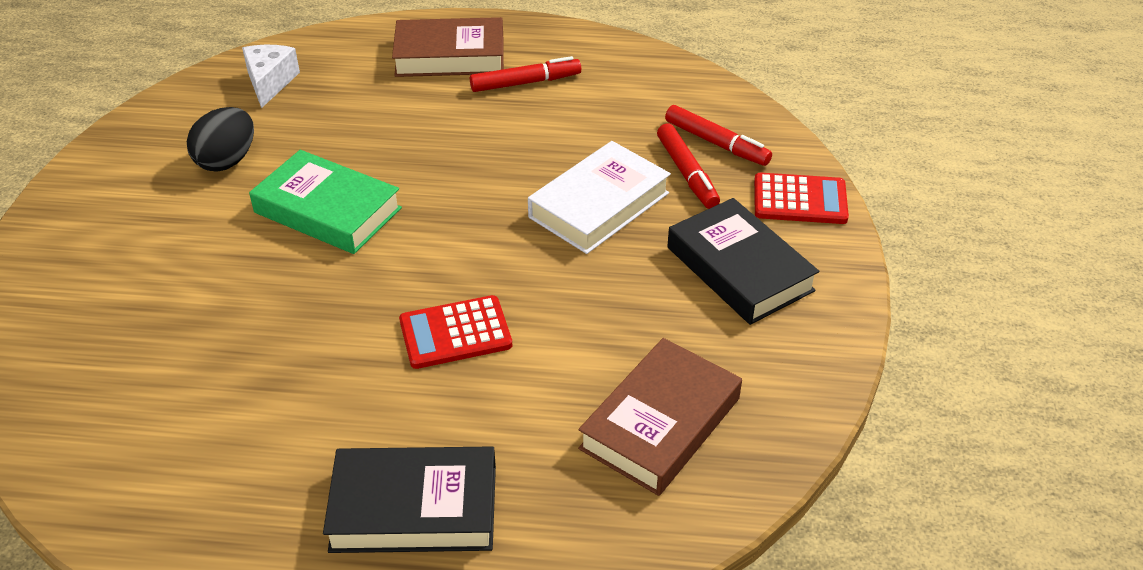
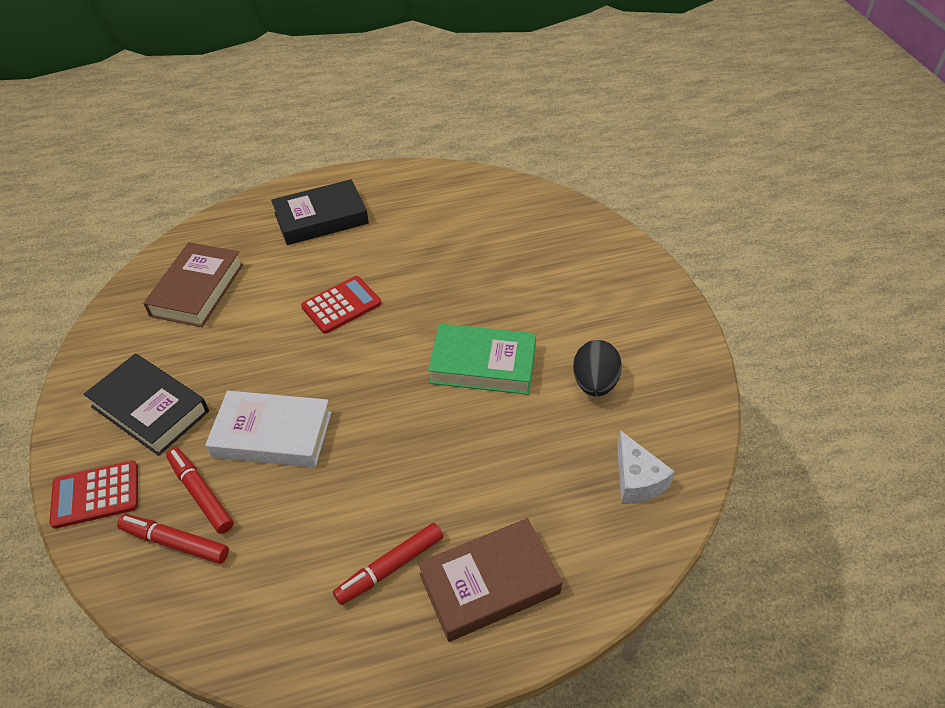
camera: 160 degrees right, 5 degrees up
(599, 205) = (272, 434): white book -> white book turned 75 degrees clockwise

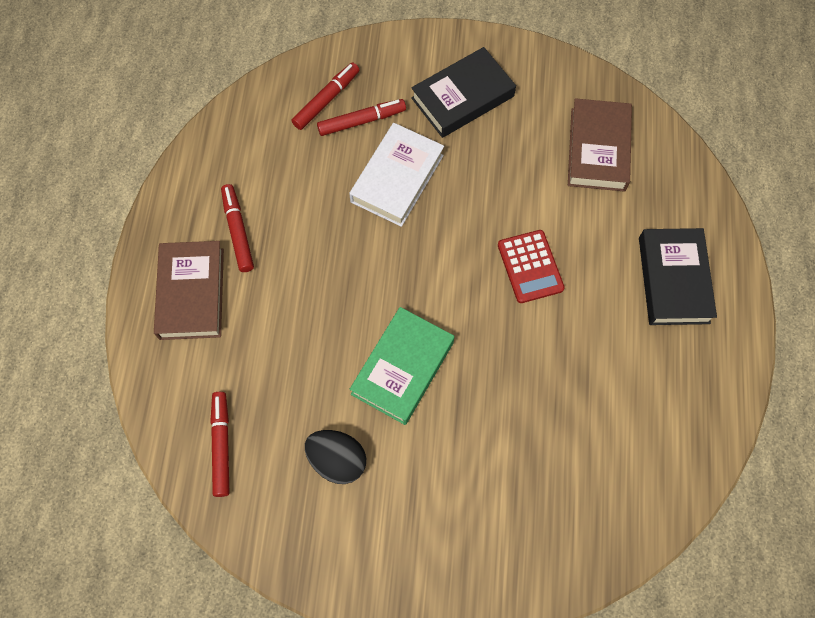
camera: 110 degrees right, 20 degrees up
(95, 495) = (392, 55): red calculator -> none
(197, 290) = (597, 149): brown book -> brown book turned 60 degrees clockwise
(636, 480) = (221, 445): white cheese -> red marker

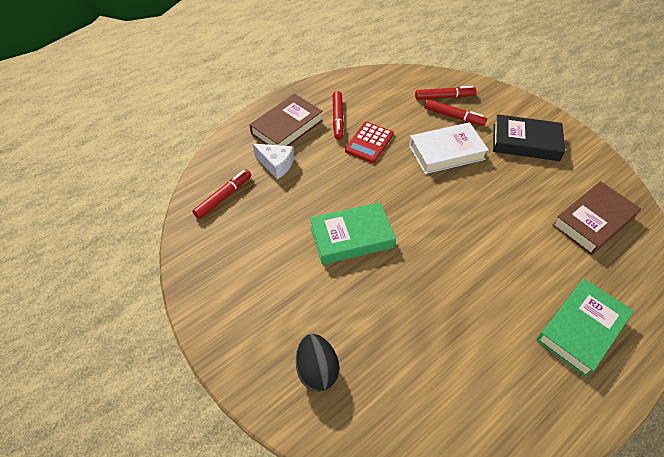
camera: 45 degrees right, 15 degrees down
(234, 354) = (276, 165): none -> white cheese
(238, 231) = (338, 119): red marker -> red marker turned 150 degrees clockwise
(337, 460) = (268, 250): black egg -> black egg (317, 370)
(530, 267) = (483, 247): red calculator -> red calculator (369, 142)
(673, 280) = (581, 329): black book -> green book

